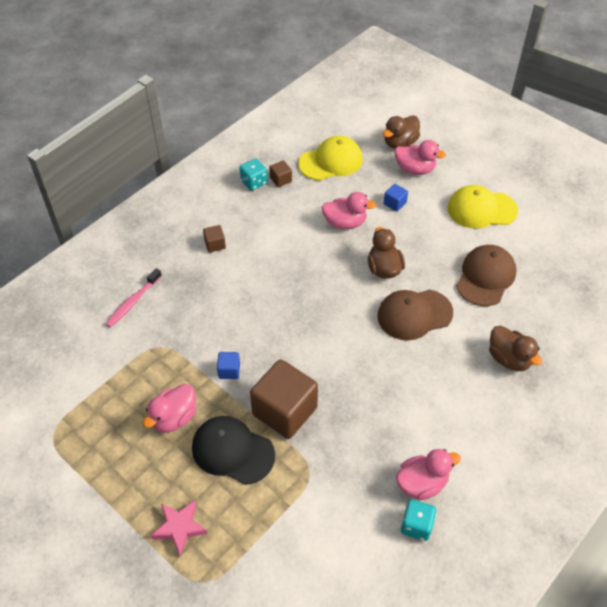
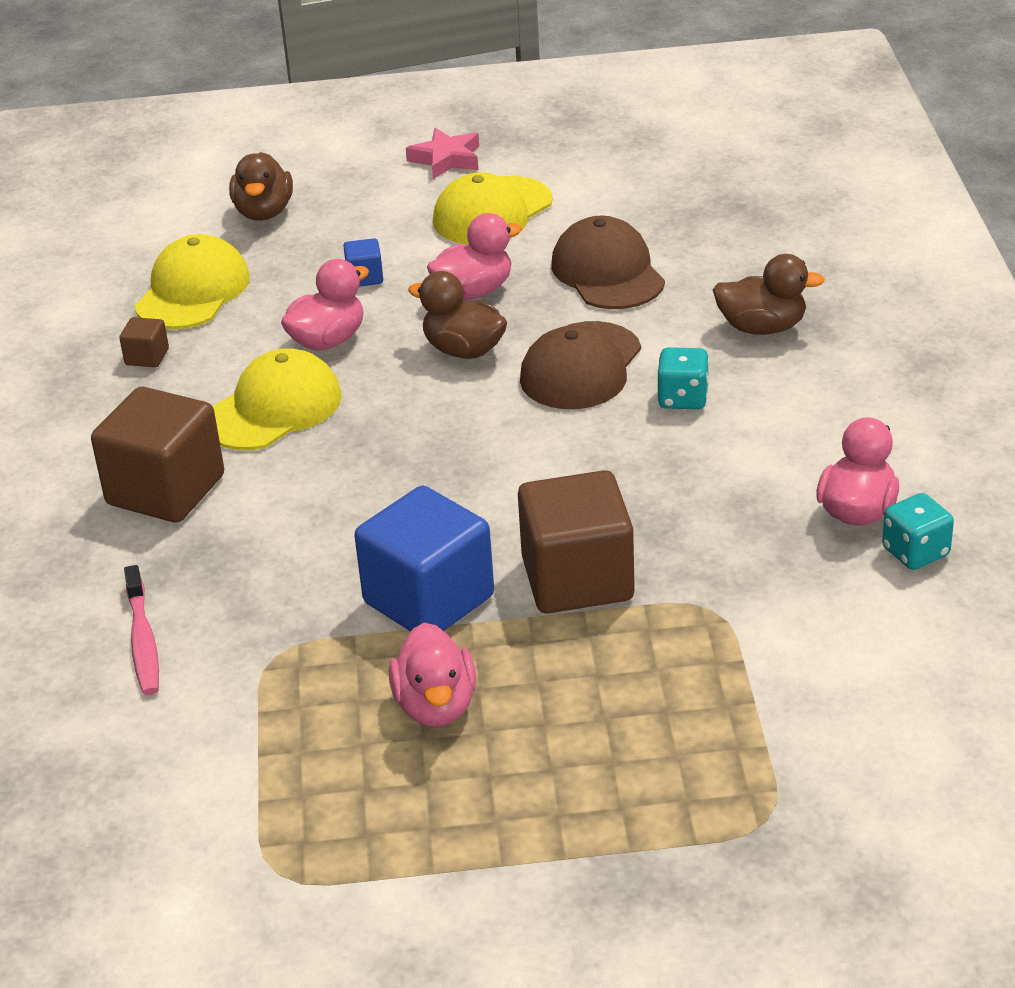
camera: 45 degrees left, 15 degrees down
(179, 527) = (642, 800): pink star -> pink star (446, 159)
(215, 244) = (166, 490): brown cube -> brown cube, size x2.32
(229, 371) = (429, 599): blue cube -> blue cube, size x2.32
(232, 451) = (578, 671): black cap -> none
(254, 182) = (107, 386): turquoise dice -> turquoise dice (683, 398)
(289, 238) = (273, 408): none -> yellow cap
(415, 169) = (333, 226): pink duck -> pink duck (474, 291)

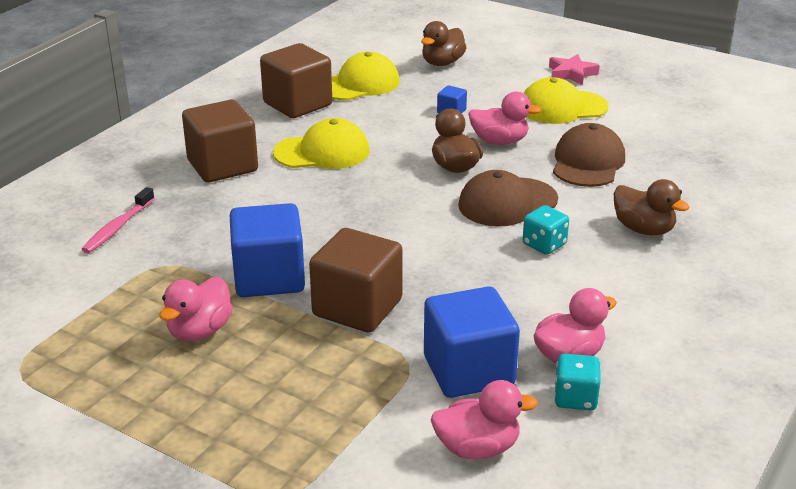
camera: 35 degrees right, 5 degrees down
(147, 357) = (297, 104): brown cube -> brown cube, size x2.32
(328, 340) = (392, 133): pink duck -> pink duck (477, 448)
(781, 582) = (468, 371): none -> blue cube

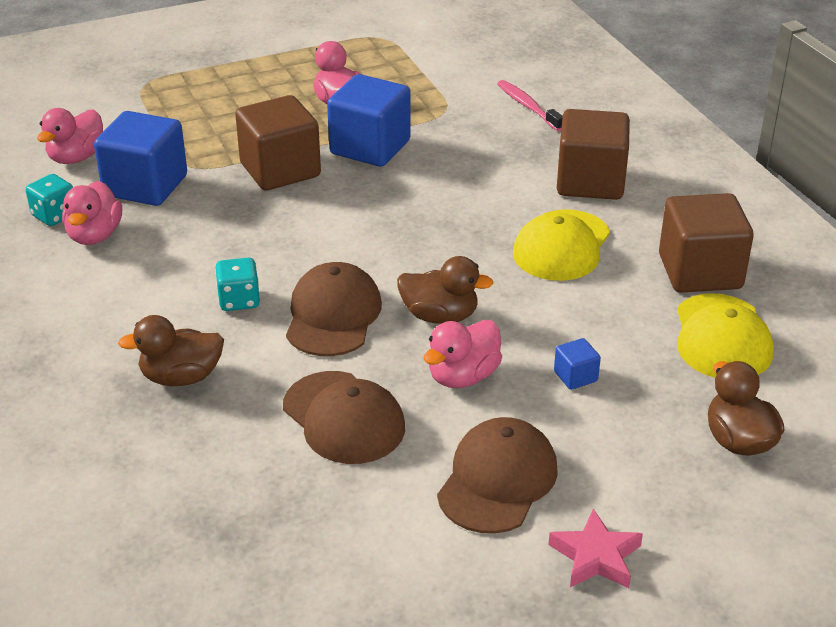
camera: 125 degrees right, 5 degrees up
(562, 107) = (498, 480): yellow cap -> brown cap

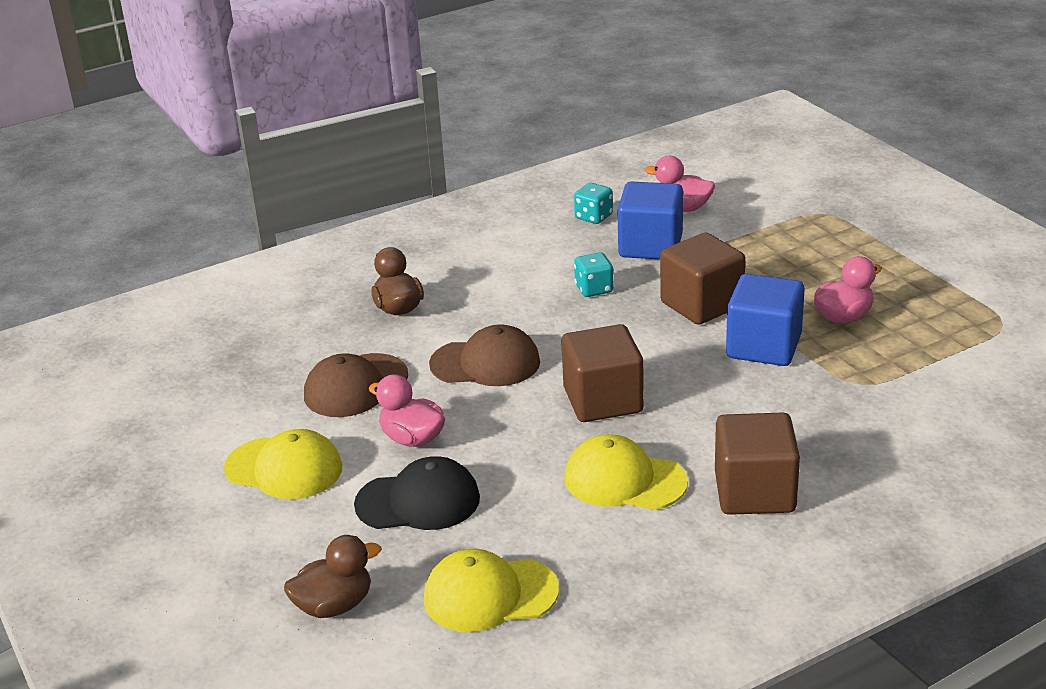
camera: 85 degrees right, 5 degrees down
(94, 235) = (571, 238): pink duck -> none
(239, 300) = (498, 316): turquoise dice -> turquoise dice (594, 289)
(440, 316) = (494, 418): brown duck -> none
(498, 480) = (284, 468): brown cap -> yellow cap
(528, 106) = (900, 437): pink toothbrush -> none
(575, 376) = (418, 501): blue cube -> black cap
(596, 557) = (197, 525): pink star -> none
(700, 272) = (602, 578): brown cube -> brown cube (603, 400)

